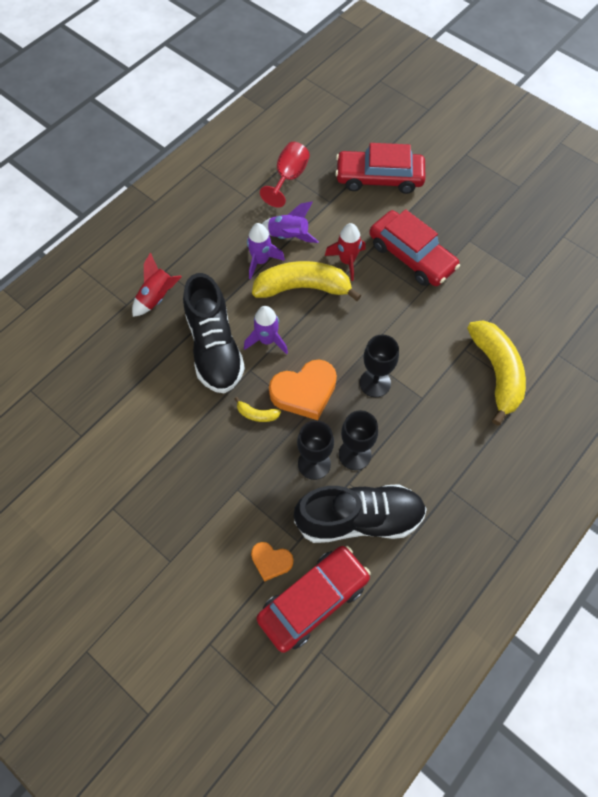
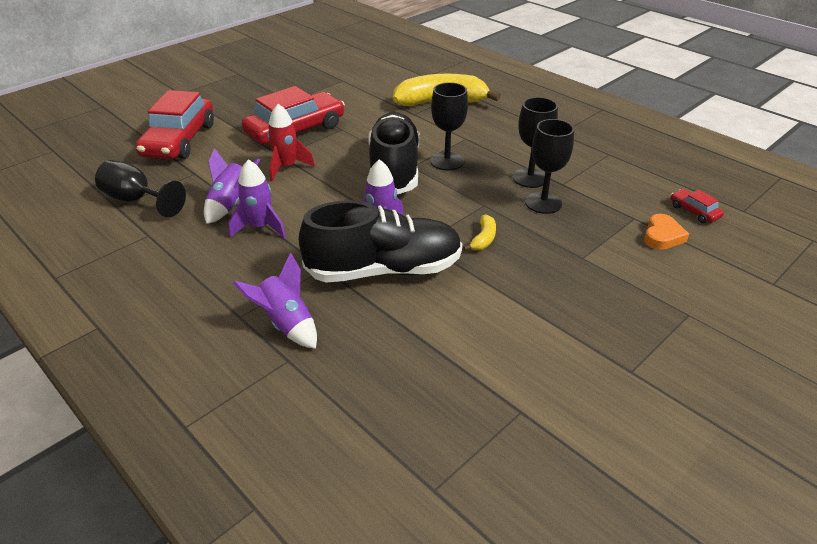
camera: 85 degrees left, 25 degrees down
(157, 297) = (286, 324): red rocket -> purple rocket
(289, 178) = (136, 200): red goblet -> black goblet
(303, 288) = (313, 198): yellow banana -> none
(304, 392) = (455, 204): orange heart -> none
(313, 600) = (694, 211): red car -> red car, size x0.43
(359, 519) = (600, 180): black shoe -> black shoe (394, 170)

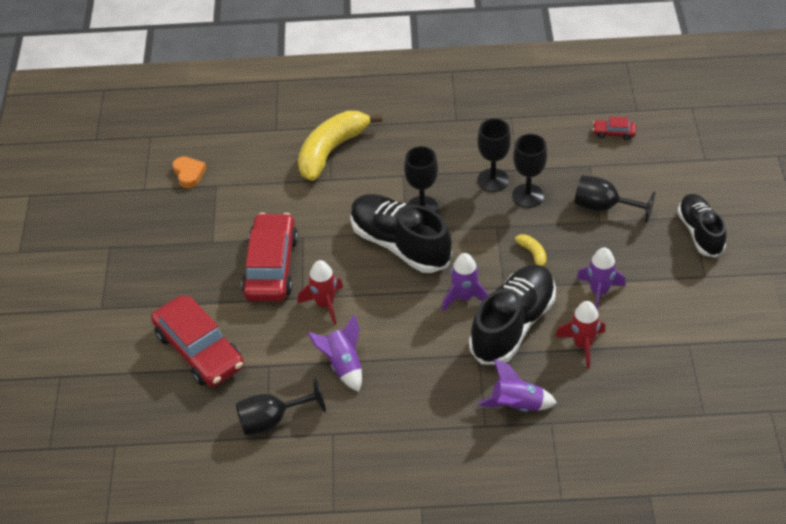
camera: 45 degrees left, 10 degrees up
(260, 227) = (393, 363): purple rocket -> purple rocket (599, 292)
(416, 328) = (582, 345): none -> red rocket
(602, 250) = (603, 207): none -> black goblet
(662, 236) = (619, 168): orange heart -> orange heart (189, 174)
(680, 332) = (700, 232): none -> black shoe

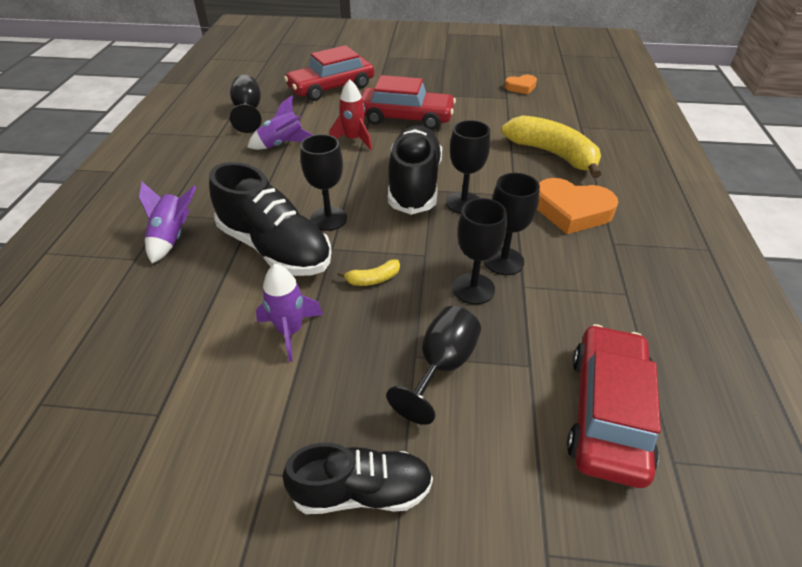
camera: 95 degrees right, 5 degrees down
(400, 244) = (414, 184): black shoe -> black shoe turned 45 degrees counterclockwise
(420, 141) = (571, 211): none -> orange heart
(464, 297) = (328, 219): purple rocket -> black goblet
(582, 345) = (218, 301): red rocket -> none
(614, 133) = (607, 412): red car -> red car, size x2.33

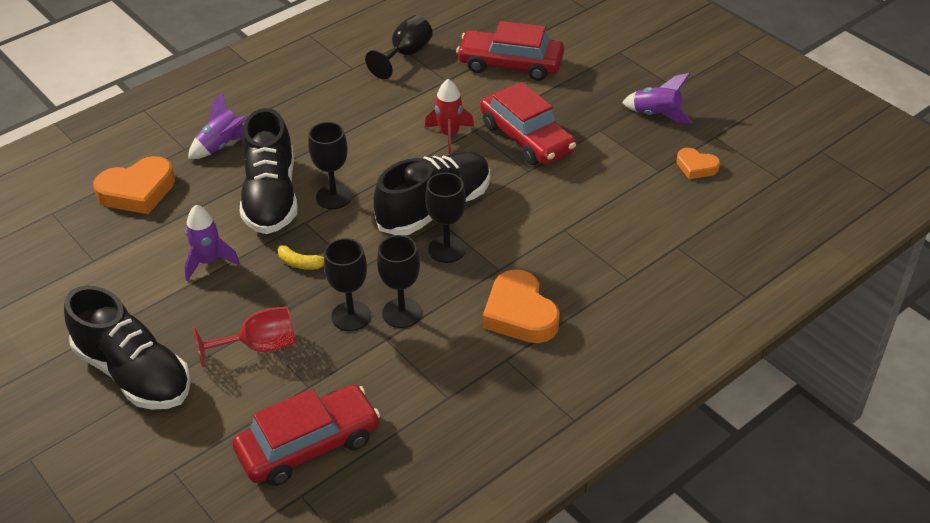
camera: 45 degrees right, 0 degrees up
(127, 320) = (137, 191): none -> orange heart
(282, 144) = (388, 106): purple rocket -> purple rocket (656, 115)
(362, 491) = (134, 373): black shoe -> black shoe, size x1.56
(442, 365) = (260, 346): black goblet -> red goblet
(552, 154) = (596, 255): yellow banana -> none

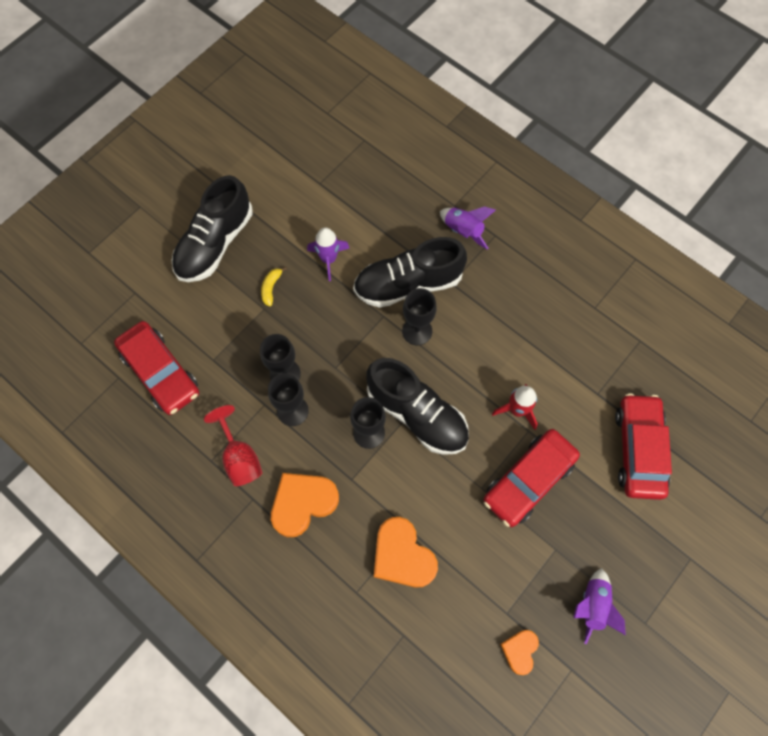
camera: 80 degrees right, 25 degrees up
(137, 191) = (398, 188): orange heart -> orange heart (402, 556)
(260, 346) = (247, 317): red goblet -> red goblet (240, 458)
(299, 263) = (336, 323): yellow banana -> yellow banana (271, 288)
(406, 54) = (627, 350): black goblet -> none

